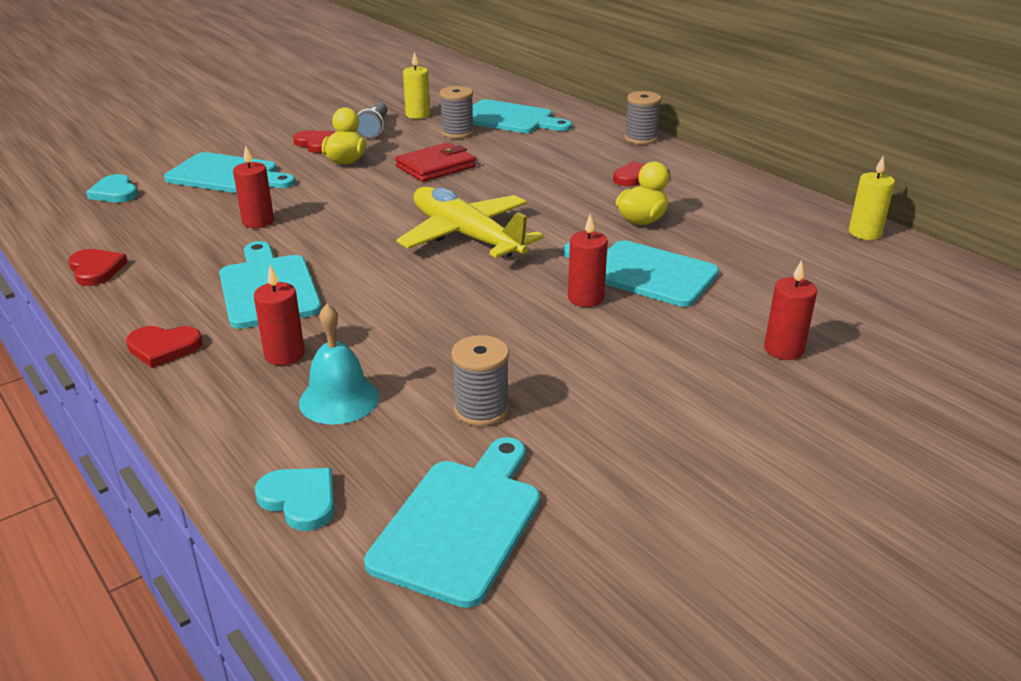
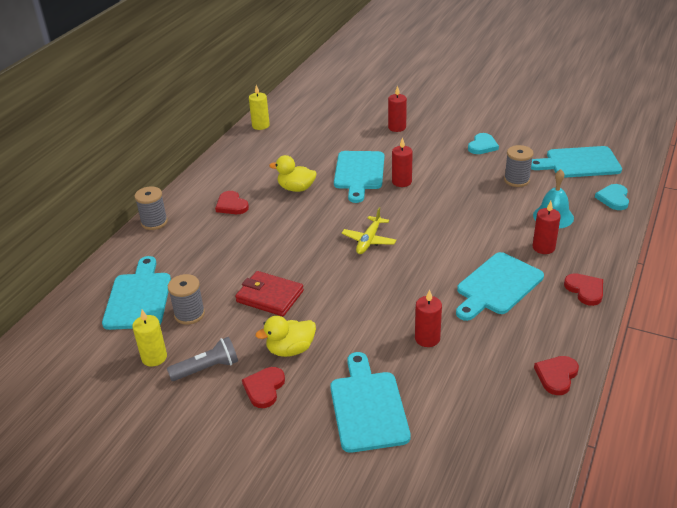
camera: 115 degrees left, 5 degrees up
(115, 192) = (455, 459): turquoise heart -> turquoise heart (482, 146)
(467, 236) = (369, 240): yellow plane -> yellow plane, size x0.54

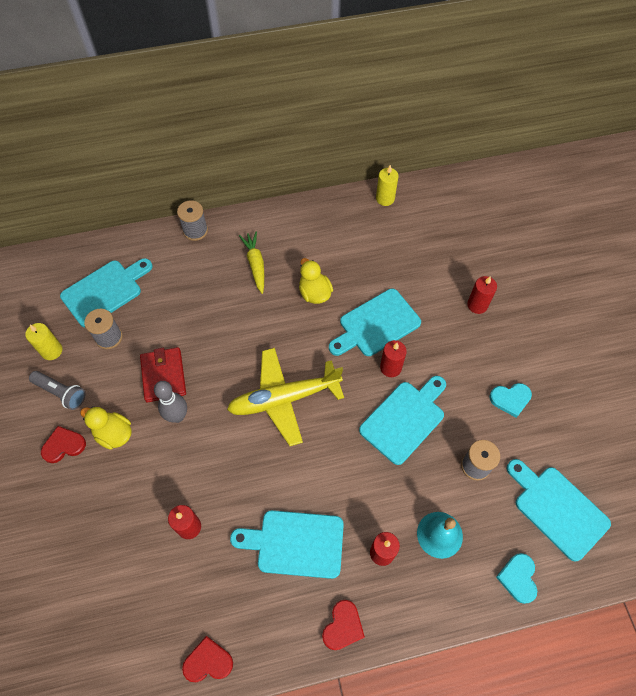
camera: 50 degrees right, 25 degrees up
(231, 205) = (255, 264): red heart -> yellow carrot
(318, 304) = (177, 416): none -> grey bowling pin
(368, 407) = (86, 531): turquoise cutting board -> turquoise cutting board (404, 419)
(369, 240) = (284, 398): yellow plane -> yellow plane, size x1.85
(613, 198) = (518, 578): turquoise heart -> turquoise heart turned 60 degrees counterclockwise

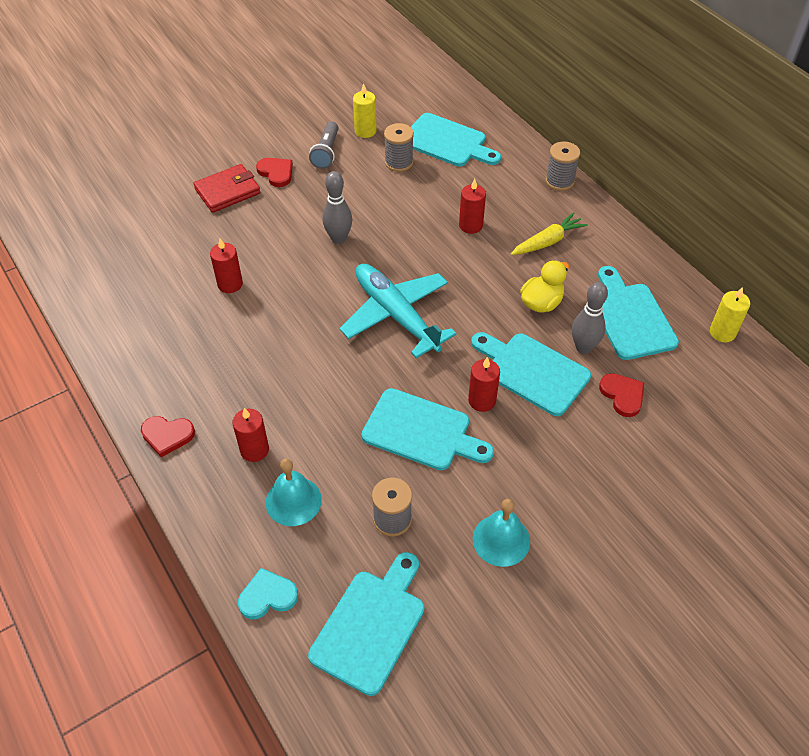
camera: 70 degrees right, 10 degrees down
(114, 434) = (301, 201): yellow duck -> none
(163, 376) = (377, 214): red wallet -> red wallet (227, 191)
(208, 661) = (109, 339): red heart -> red heart (622, 395)
(284, 398) = (396, 315): yellow plane -> turquoise plane
(295, 543) = (240, 371): turquoise cutting board -> turquoise cutting board (630, 317)
(367, 284) = (583, 347): none -> grey bowling pin
(477, 305) = (621, 471): red candle -> red candle (470, 225)
(510, 399) = (501, 540): turquoise heart -> turquoise bell

